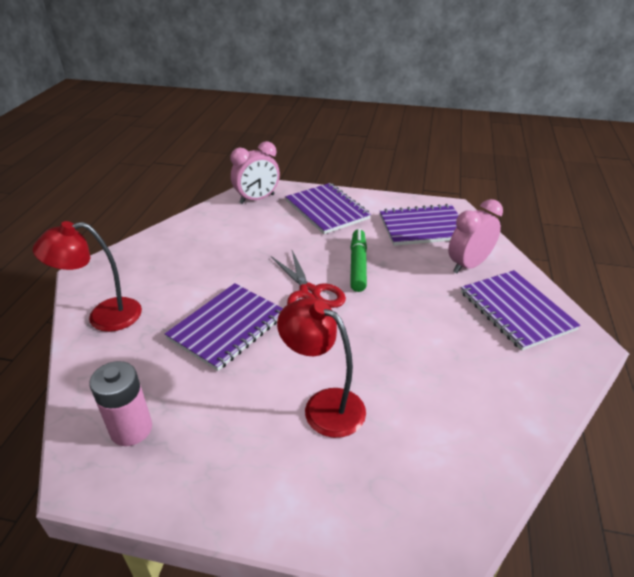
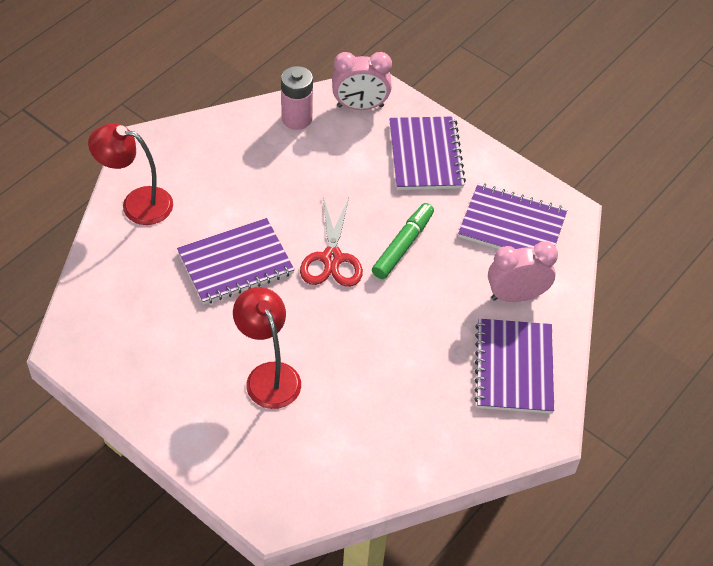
camera: 25 degrees right, 15 degrees up
(131, 429) = (114, 325): pink battery -> pink battery (297, 118)

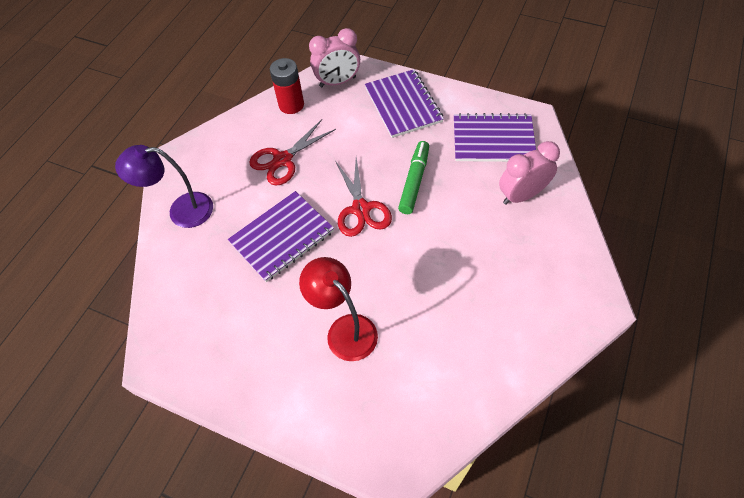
camera: 10 degrees left, 5 degrees up
(137, 203) = (181, 210): red lamp -> purple lamp
(265, 179) = (283, 160): none -> red scissors
(297, 118) = (291, 105): pink battery -> red battery
(514, 367) = (547, 256): purple notebook -> none

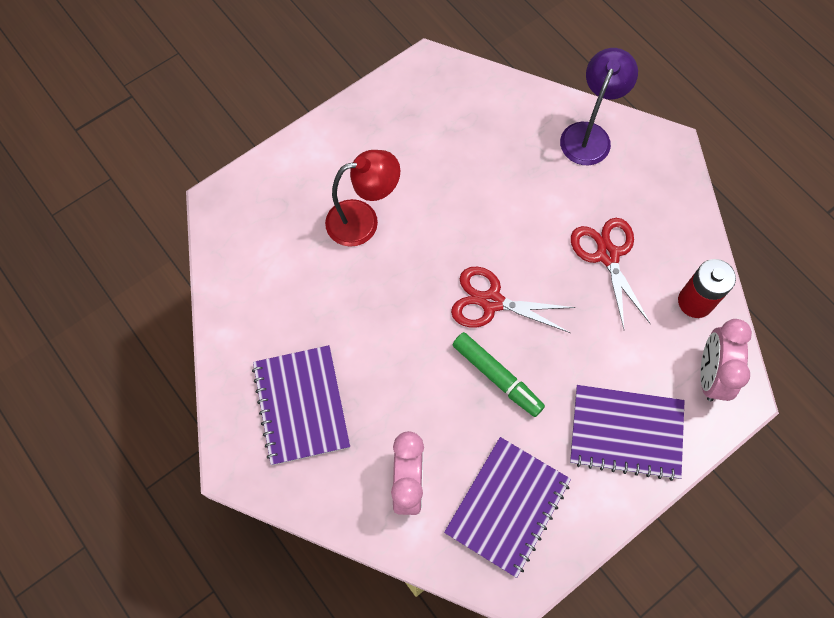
camera: 115 degrees right, 10 degrees up
(282, 237) = (500, 211): purple notebook -> purple notebook (301, 405)

